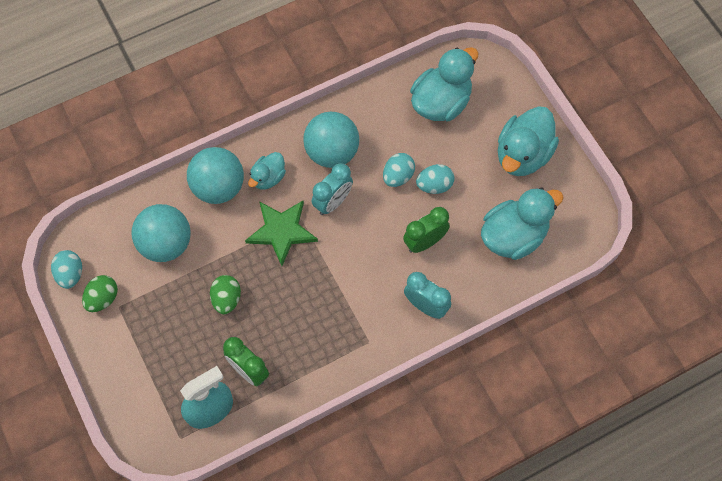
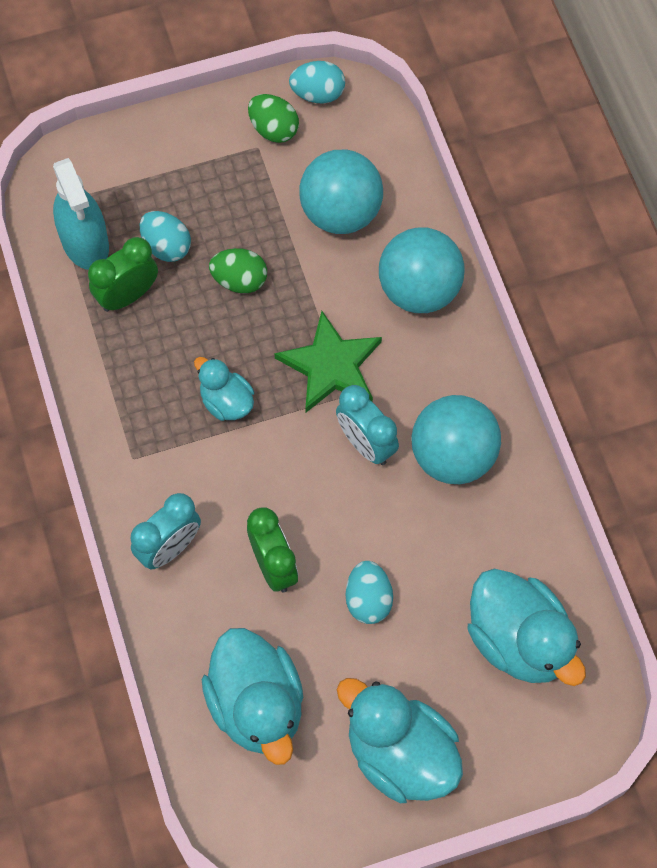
camera: 100 degrees right, 0 degrees up
(268, 178) = (423, 359): turquoise duck -> turquoise duck (226, 402)
(398, 176) = (394, 547): turquoise egg -> turquoise egg (166, 246)

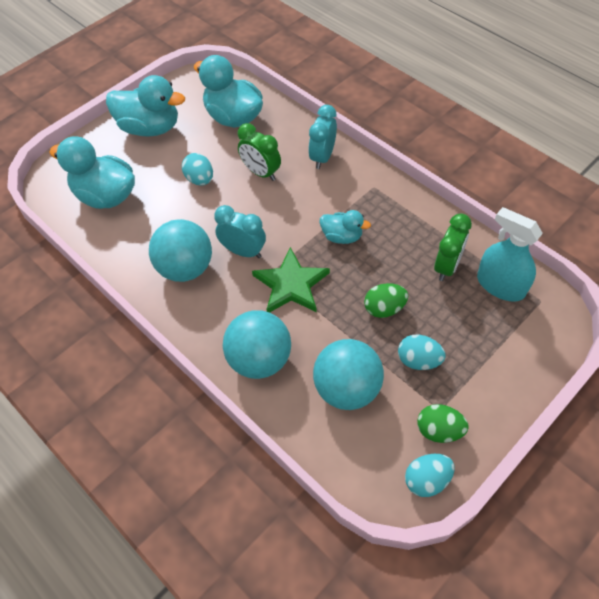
camera: 155 degrees right, 10 degrees down
(166, 246) = (447, 307): turquoise egg -> turquoise egg (418, 360)

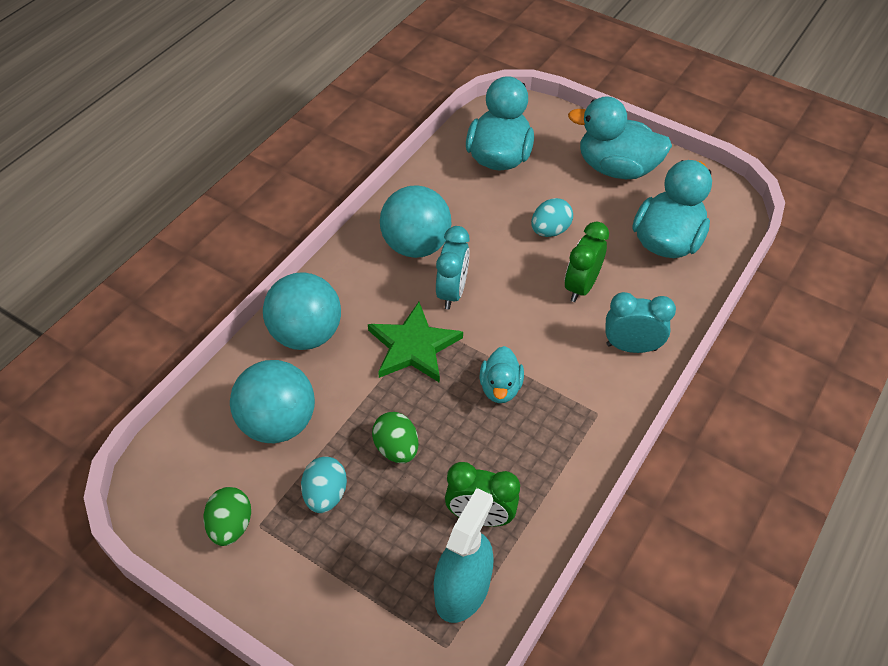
camera: 75 degrees right, 5 degrees down
(150, 128) = (616, 168): turquoise duck -> turquoise duck turned 105 degrees clockwise
(427, 480) = (167, 518): turquoise egg -> none

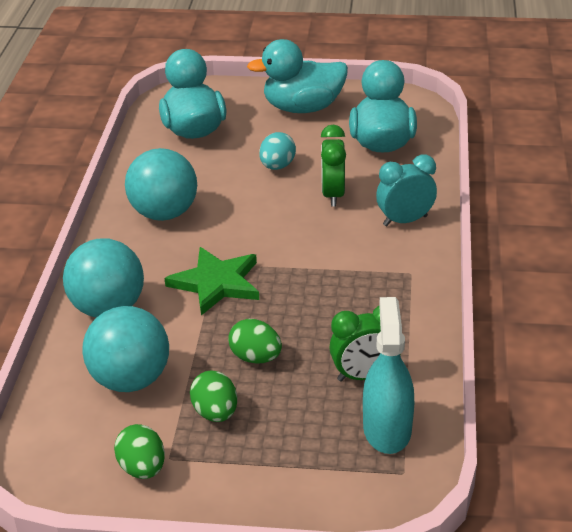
camera: 25 degrees left, 15 degrees down
(325, 495) = (215, 413): turquoise egg -> green egg
(452, 292) = (222, 235): turquoise clock -> none
(500, 388) = (315, 285): turquoise duck -> none

